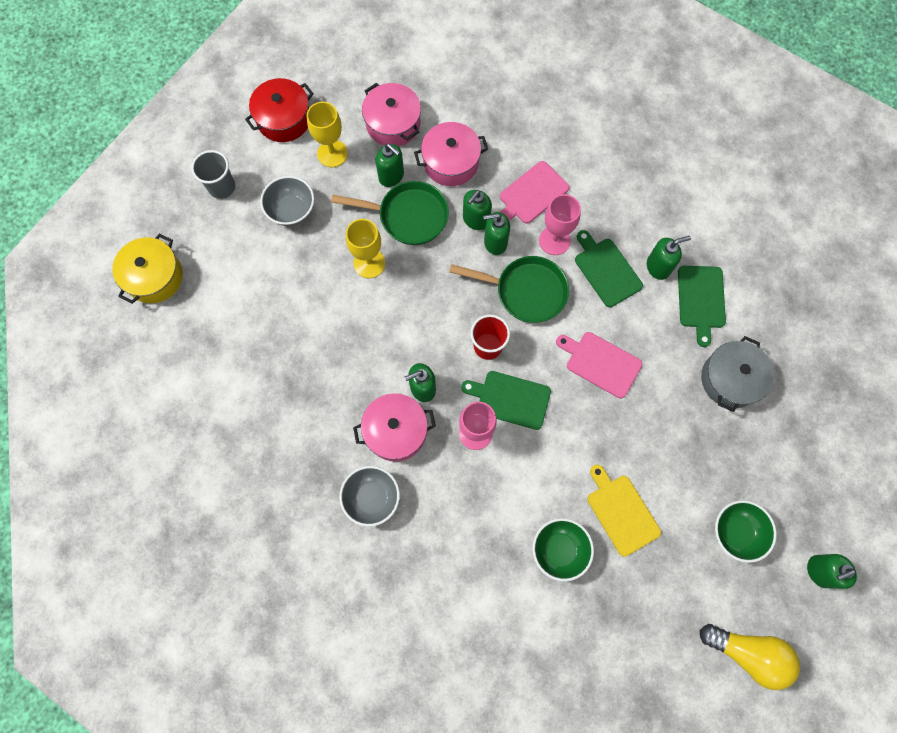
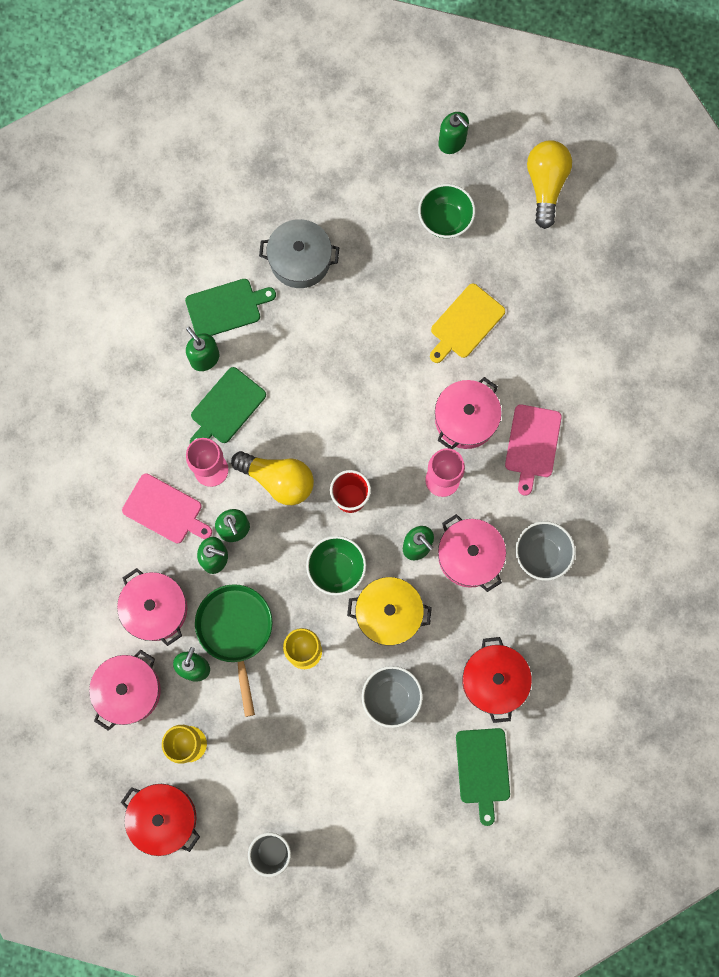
camera: 110 degrees left, 5 degrees up
(154, 277) = (402, 876): yellow pot -> yellow pot (388, 613)
(277, 411) = (494, 680): none -> red pot
(292, 211) = (273, 760): grey bowl -> grey bowl (391, 697)
(510, 399) = (396, 458): green cutting board -> green cutting board (483, 769)
(526, 291) = (278, 480): green pan -> yellow light bulb
(526, 476) = (465, 419): none -> pink pot
(559, 550) = (521, 367): green bowl -> green bowl (336, 568)
(600, 363) = (328, 384): pink cutting board -> pink cutting board (532, 444)

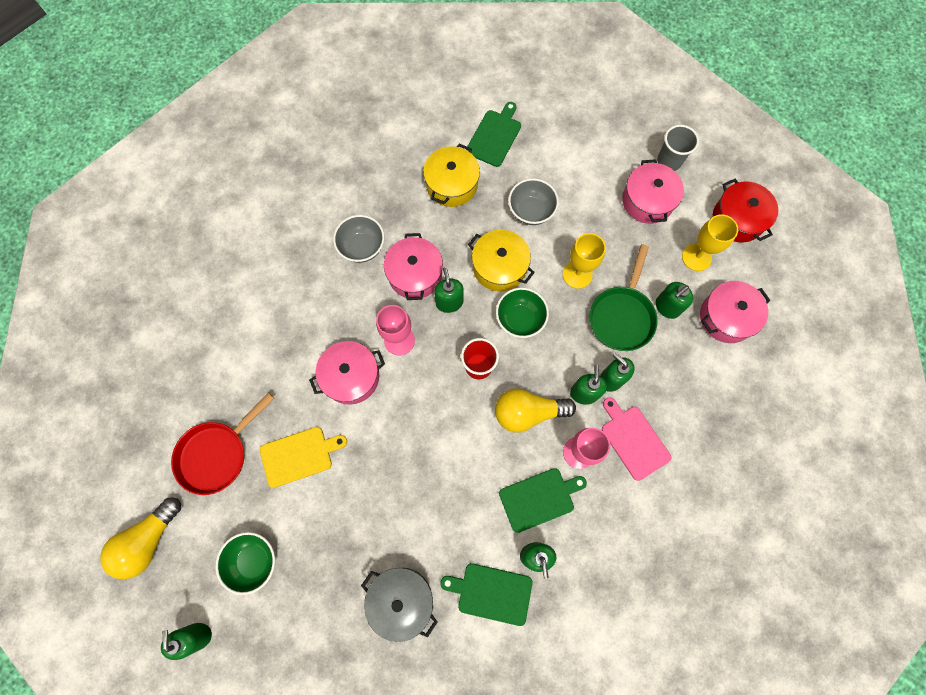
camera: 150 degrees left, 5 degrees down
(155, 609) = (677, 366): pink pot -> pink pot (647, 201)
(278, 480) = (528, 412): yellow light bulb -> yellow light bulb turned 60 degrees counterclockwise
(494, 680) = (452, 184): red pot -> yellow pot
(532, 444) = (314, 328): pink cutting board -> none
(539, 283) = (217, 454): none -> red pan

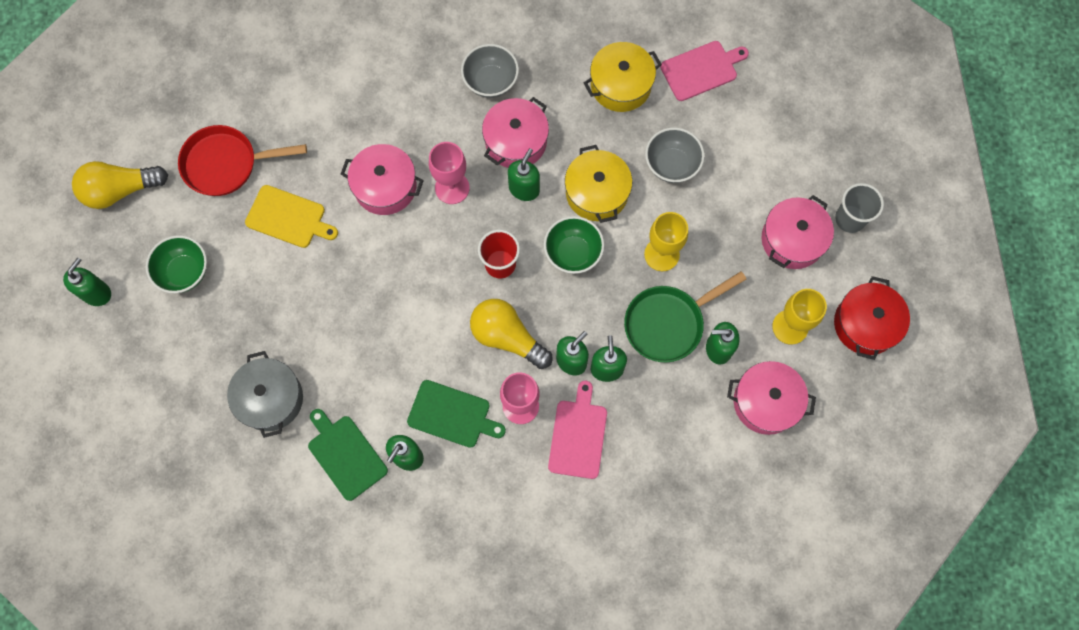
camera: 40 degrees right, 0 degrees up
(494, 136) = (701, 70): green cutting board -> pink cutting board

